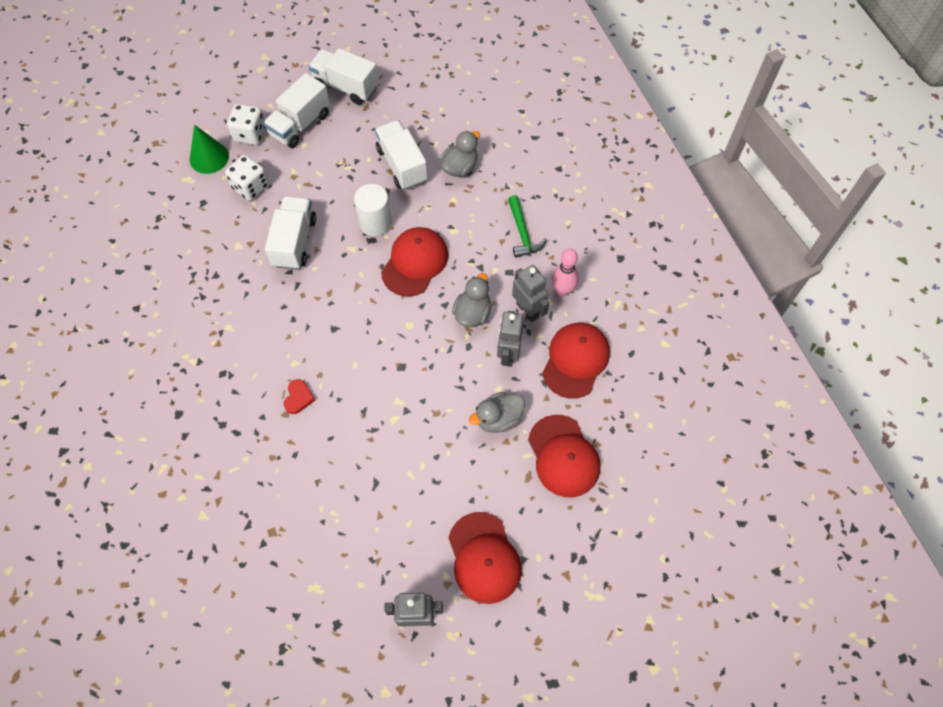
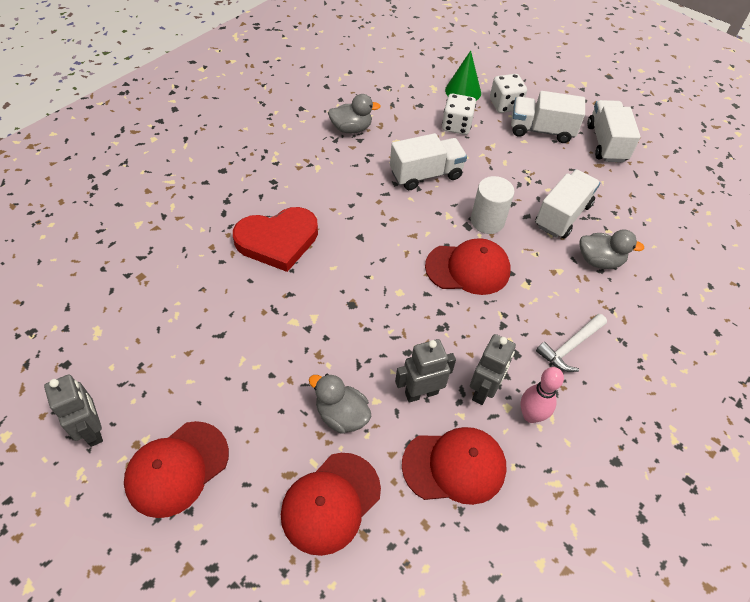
camera: 60 degrees right, 10 degrees down
(298, 397) = (277, 240): red heart -> red heart, size x2.39
(472, 313) = (446, 340): grey duck -> grey duck (351, 129)
(522, 233) = (570, 347): green hammer -> white hammer

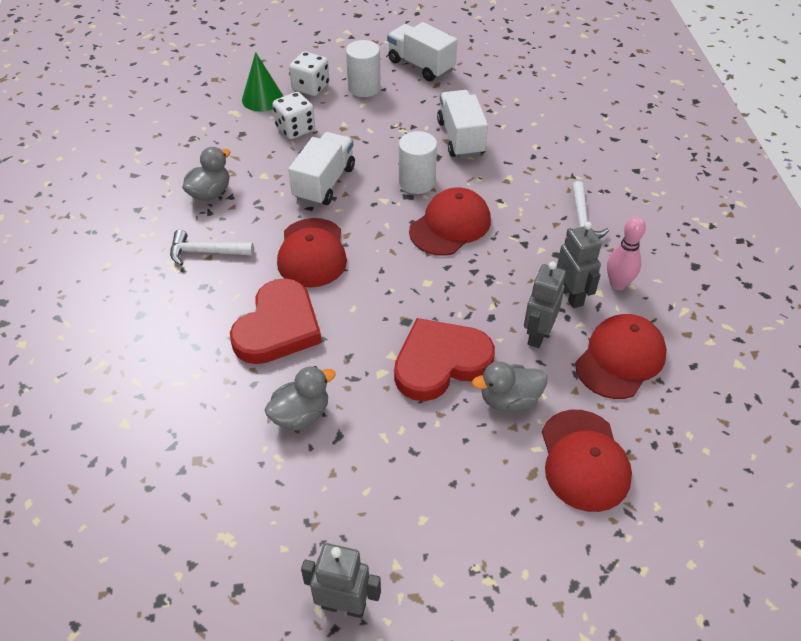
camera: 45 degrees left, 5 degrees down
(177, 468) = (452, 556): red cap -> red cap (312, 253)
(301, 163) = (206, 252): none -> white hammer
(335, 349) = (440, 362): none -> red heart
(541, 130) = (364, 88): white truck -> white cylinder
(599, 261) = (524, 150): grey duck -> grey duck (301, 415)

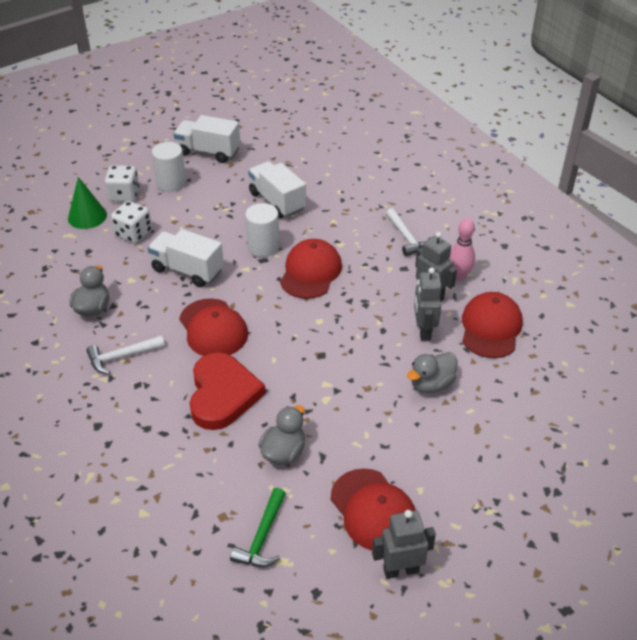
camera: 25 degrees left, 5 degrees down
(222, 500) = (262, 537): none -> green hammer
(324, 183) = (187, 270): white truck -> white truck turned 60 degrees counterclockwise
(440, 362) = (365, 376): red heart -> none
(584, 460) = (506, 406): red cap -> red cap (373, 510)

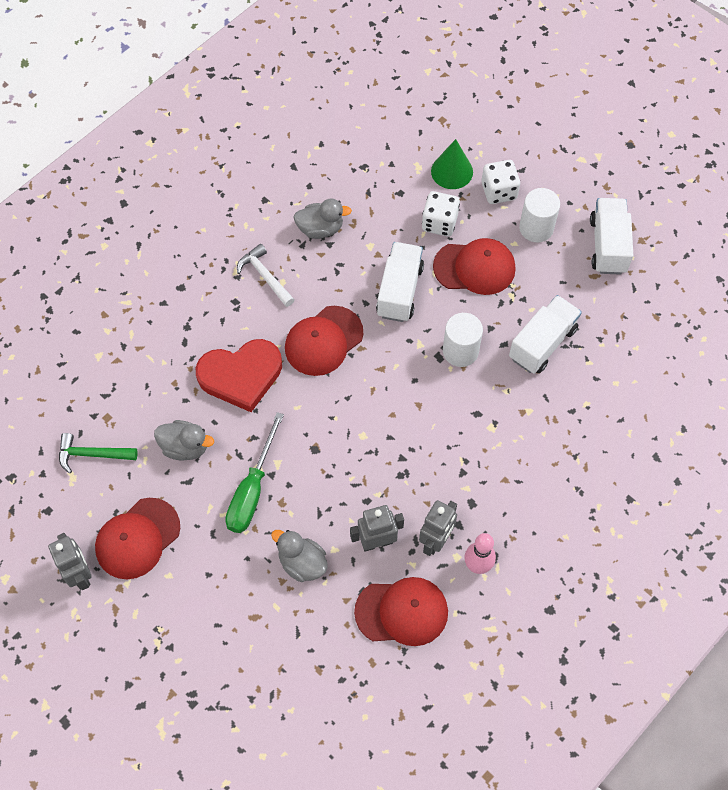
camera: 75 degrees right, 20 degrees up
(310, 272) = (434, 408): red cap -> red cap (474, 268)
(348, 407) = (252, 490): none -> green screwdriver
(406, 237) = (526, 496): white hammer -> none

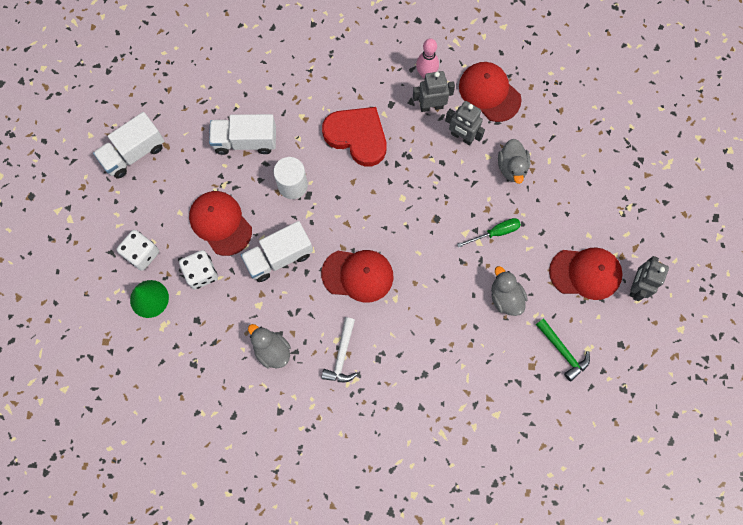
camera: 130 degrees left, 10 degrees up
(241, 375) = (428, 306): red heart -> red heart (357, 136)
(252, 490) = (495, 233): green screwdriver -> green screwdriver, size x0.64
(536, 228) = (155, 207): white cylinder -> none

